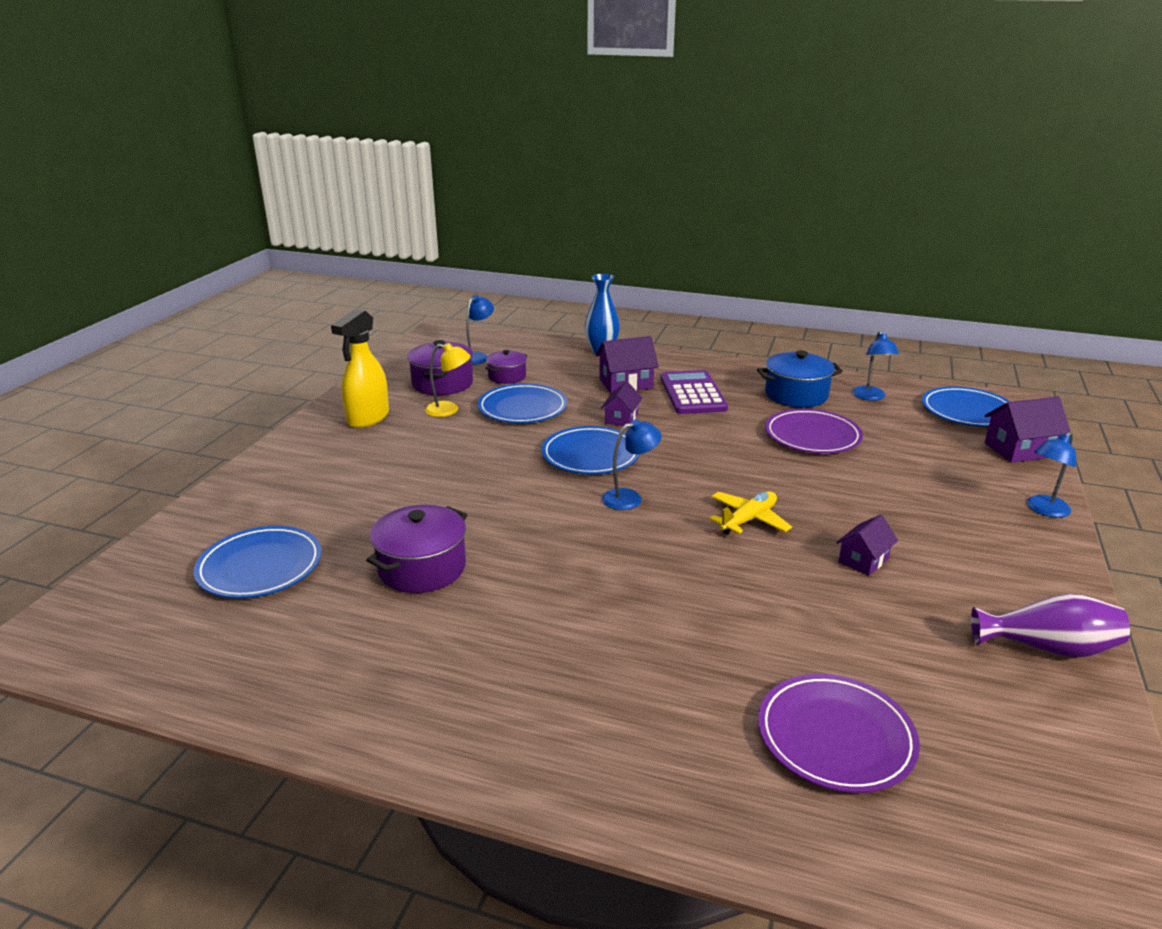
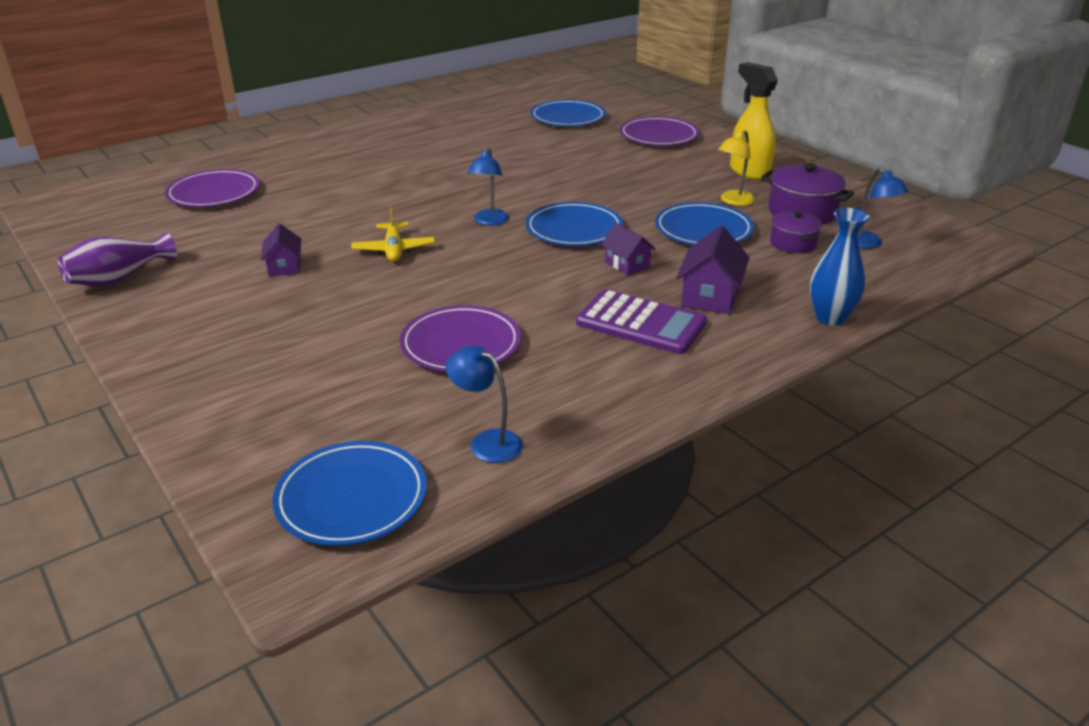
camera: 125 degrees right, 5 degrees up
(293, 485) = (658, 136): none -> purple plate
(422, 568) = (506, 148): purple pot -> none
(796, 395) = (559, 388): blue pot -> none
(1019, 450) = (240, 463): purple house -> none
(1044, 510) = (169, 388): blue lamp -> none

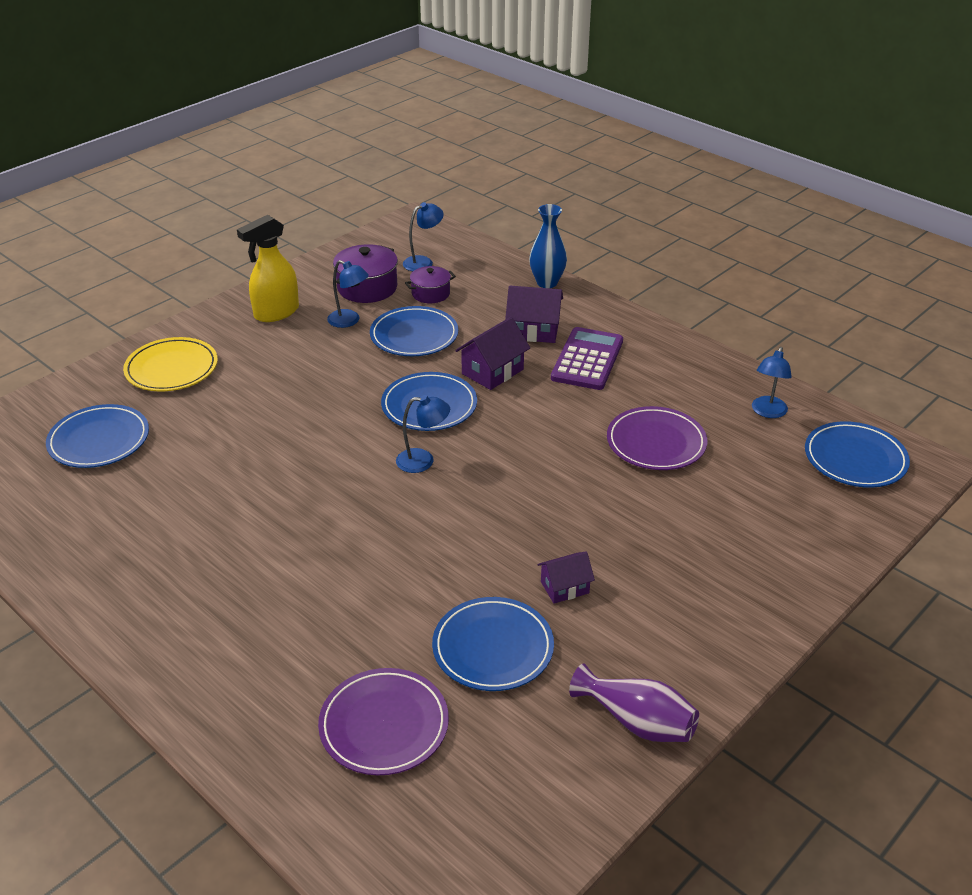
camera: 100 degrees left, 5 degrees up
(246, 232) = (493, 648): none -> blue plate
(394, 250) = (504, 515): yellow plane -> none
(627, 264) = (492, 371): purple house -> purple house, size x1.55
(658, 136) = (171, 369): purple plate -> yellow plate
(733, 201) = (349, 321): yellow lamp -> blue lamp

